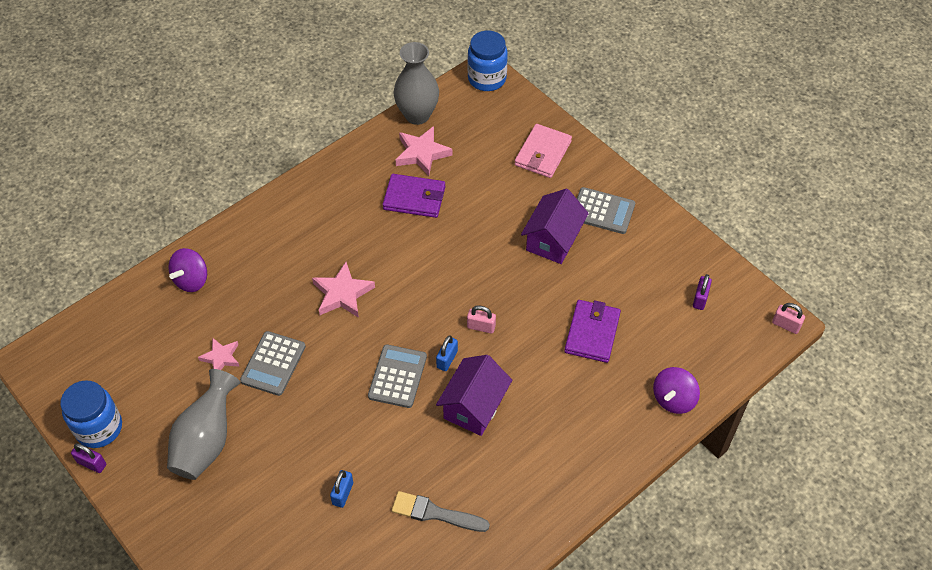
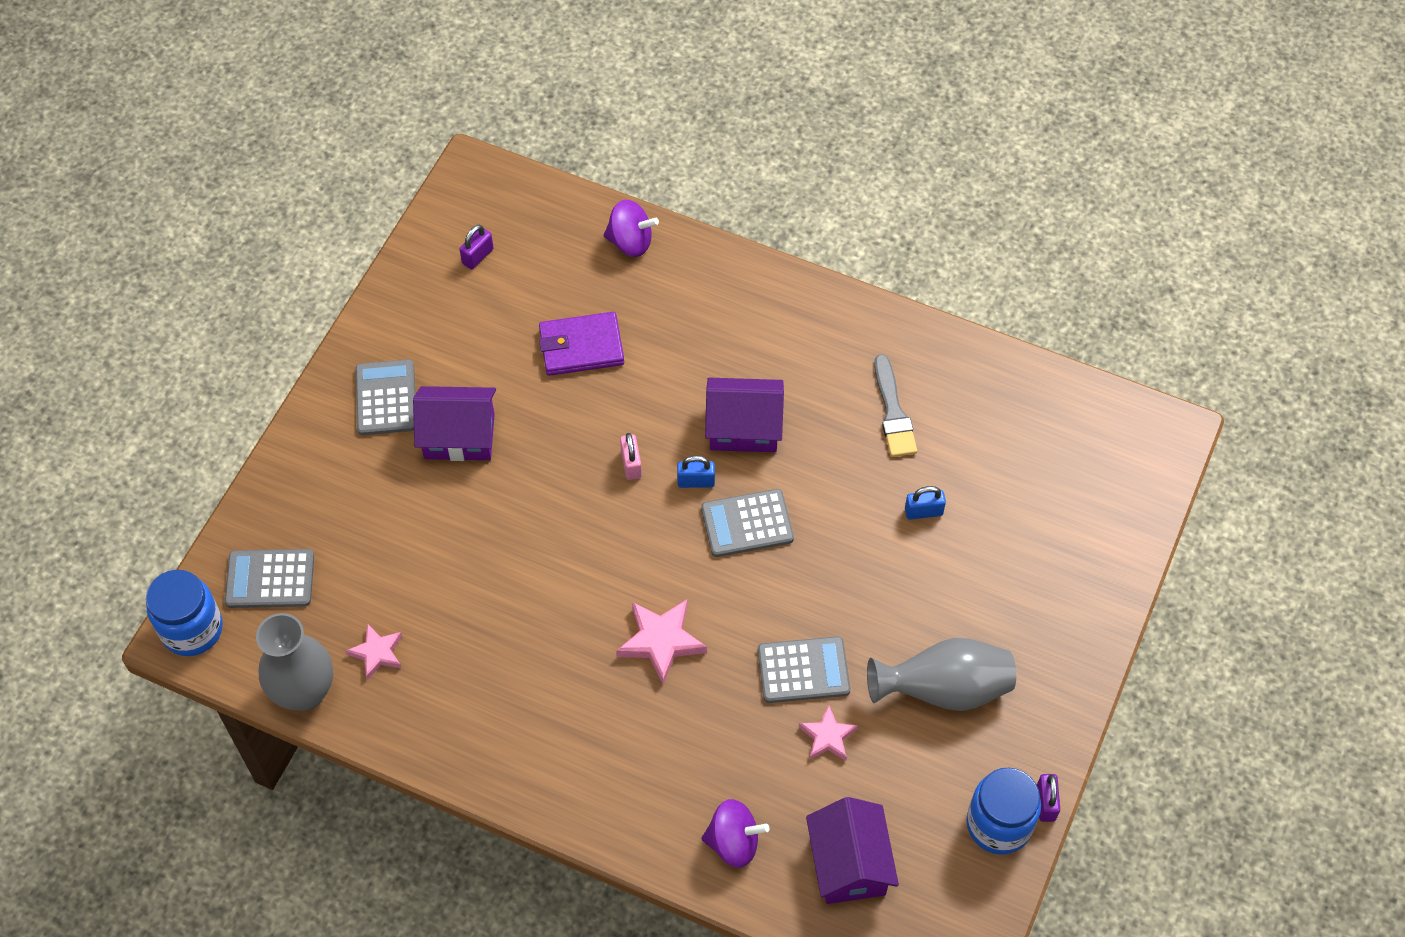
camera: 115 degrees left, 5 degrees up
(136, 333) = (849, 864): none -> purple house
(414, 198) = (463, 627): purple wallet -> none
(422, 153) = (377, 653): pink star -> pink star, size x0.64
(500, 120) = (270, 579): none -> grey calculator
(543, 153) = (313, 502): pink wallet -> none
(700, 299) = (477, 256): purple padlock -> purple padlock turned 45 degrees counterclockwise
(785, 325) = (475, 167): pink padlock -> none

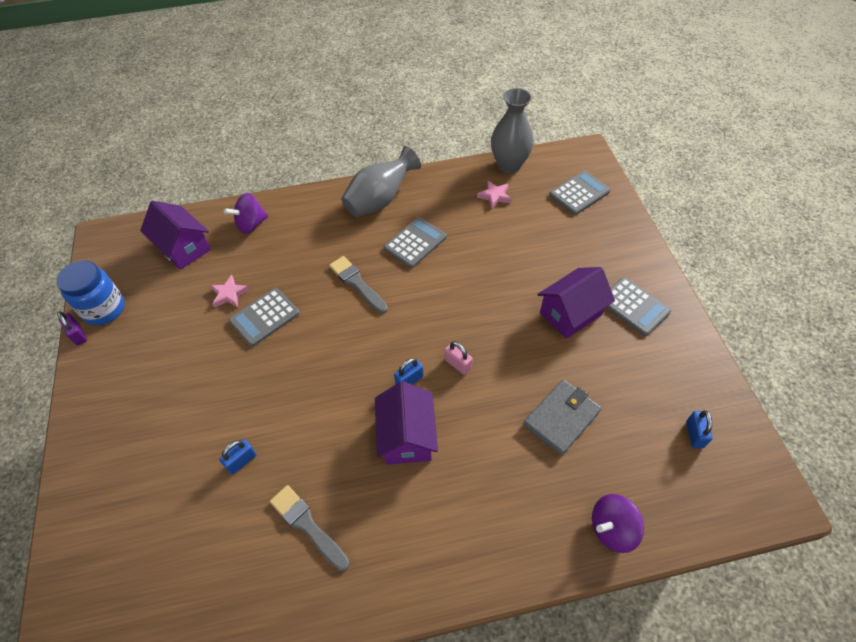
camera: 145 degrees right, 5 degrees down
(192, 629) = (586, 157): blue jar -> none
(477, 256) = (694, 434): purple padlock -> blue padlock
(581, 347) = (561, 418): purple wallet -> grey wallet
(661, 641) = (357, 283): pink star -> grey brush
(743, 428) = (407, 436): purple house -> purple house turned 60 degrees counterclockwise
(747, 523) = (357, 376): grey calculator -> grey calculator (415, 243)
(944, 689) = (170, 357): grey vase -> grey vase (380, 200)

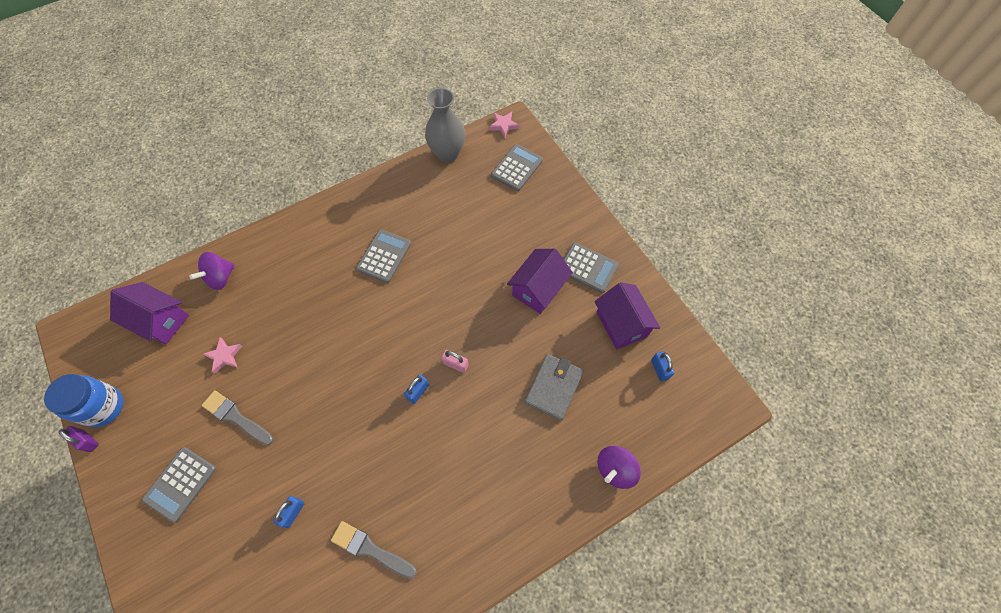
camera: 20 degrees left, 10 degrees up
(264, 317) = (267, 370): grey calculator -> grey calculator (180, 484)
(357, 283) = (343, 311): grey brush -> grey brush (236, 417)
(380, 200) = (338, 220): grey vase -> none
(407, 436) = (431, 444): purple house -> purple house (621, 324)
(495, 196) = (443, 189): pink star -> pink star (503, 125)

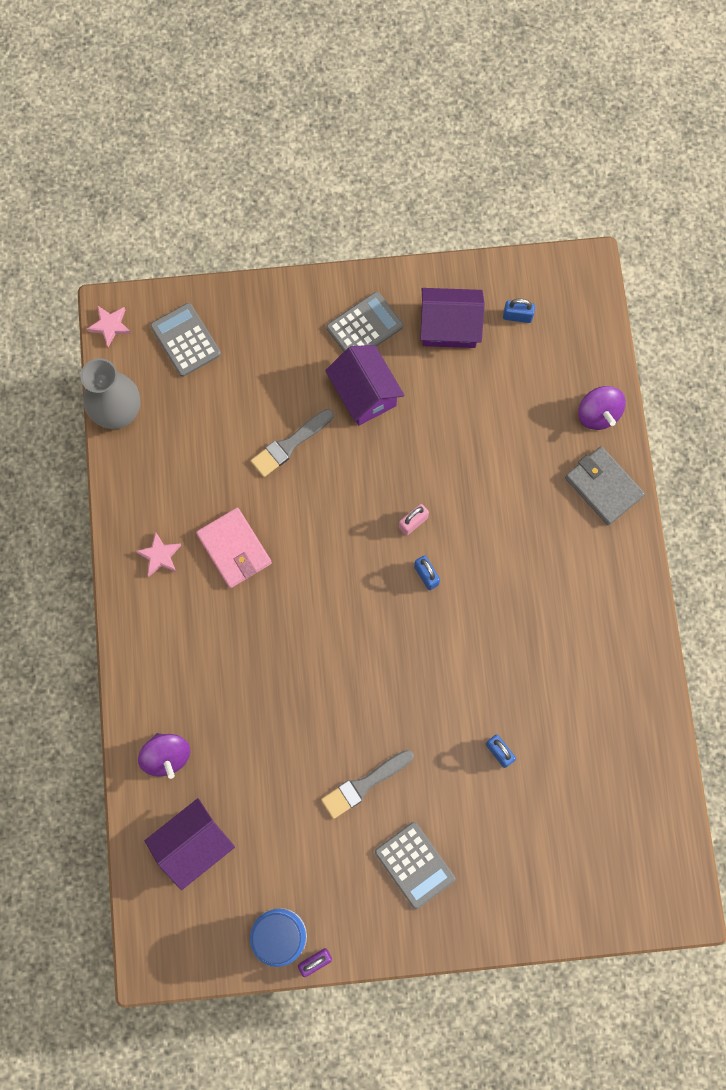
camera: 65 degrees left, 10 degrees up
(224, 356) = (280, 778): pink star -> pink star (160, 556)
(370, 549) = (570, 685): grey brush -> grey brush (290, 444)
(384, 256) = (234, 549): grey calculator -> pink wallet
(553, 387) = (487, 432): grey wallet -> grey wallet (603, 487)

